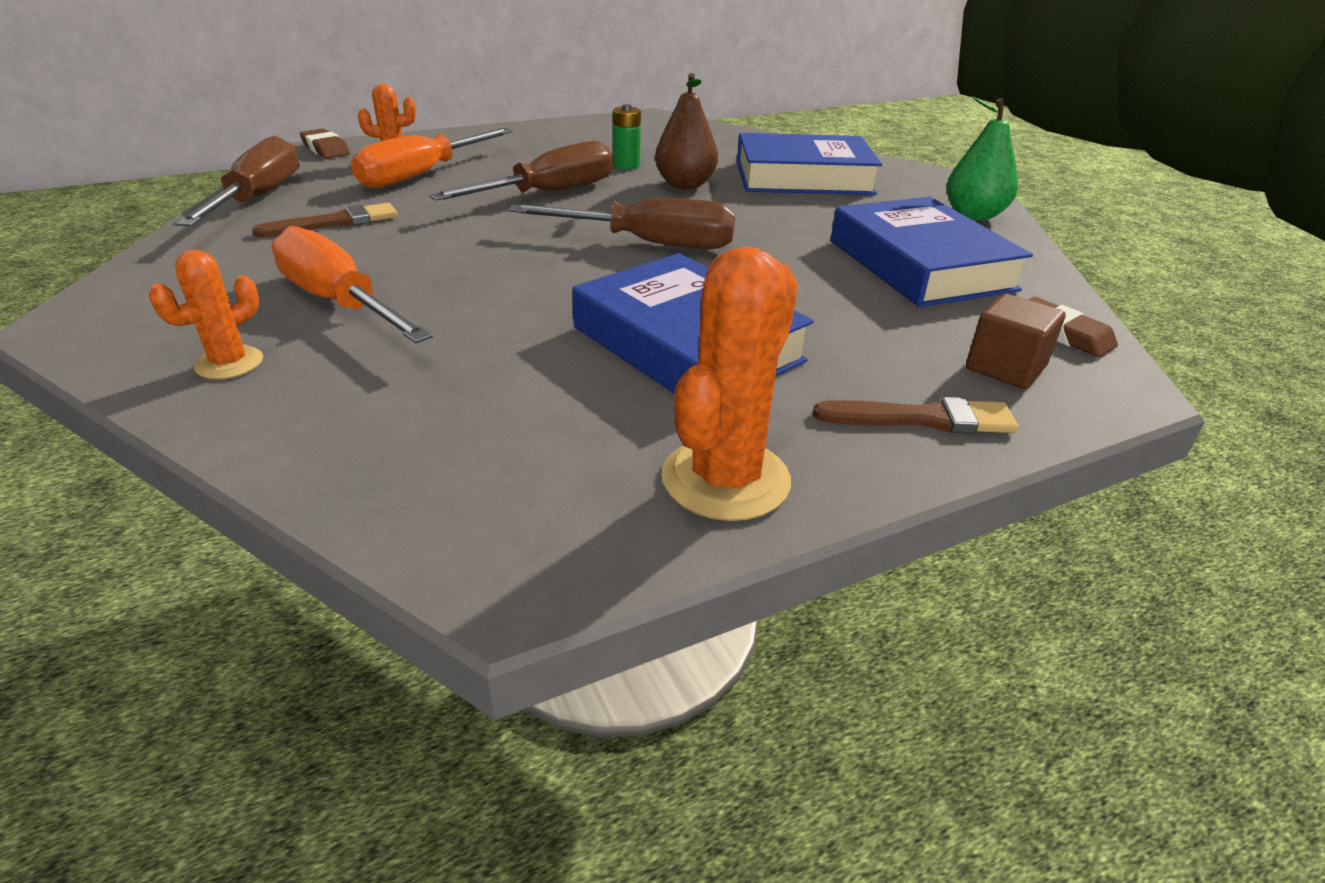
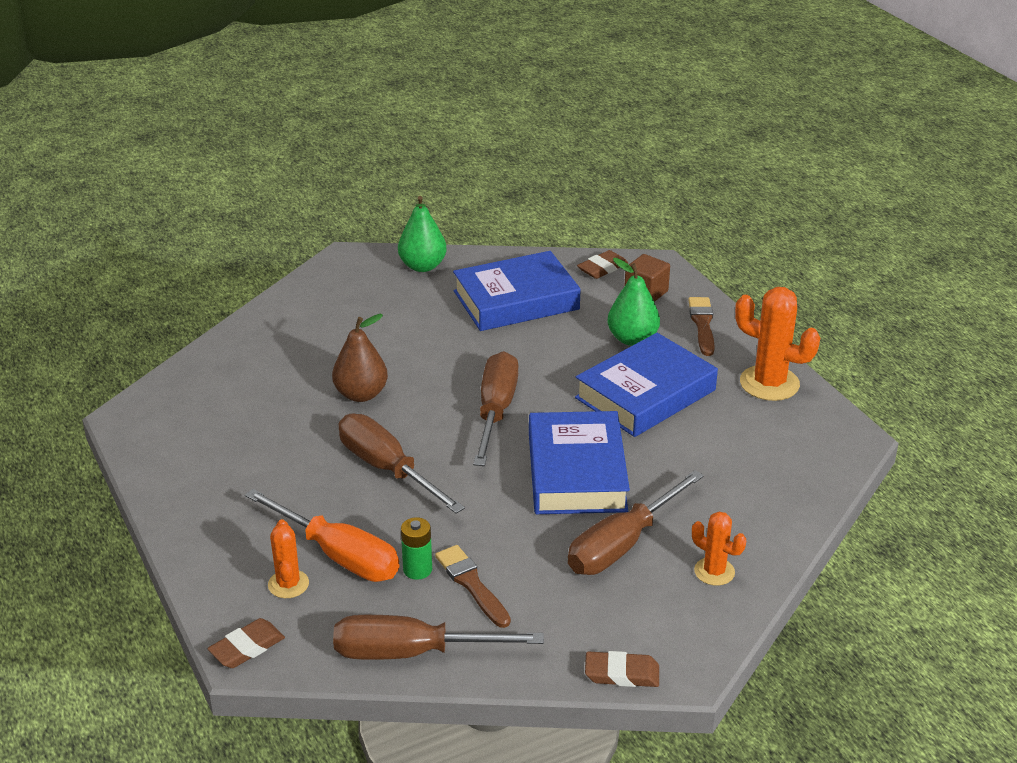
camera: 90 degrees left, 0 degrees up
(110, 287) = (622, 674): none -> brown eraser
(339, 302) = (622, 544): orange screwdriver -> brown screwdriver
(626, 165) = (306, 428): green battery -> green battery (417, 569)
(803, 177) = (339, 332): blue book -> blue book (577, 472)
(846, 344) = (632, 339): none -> green pear

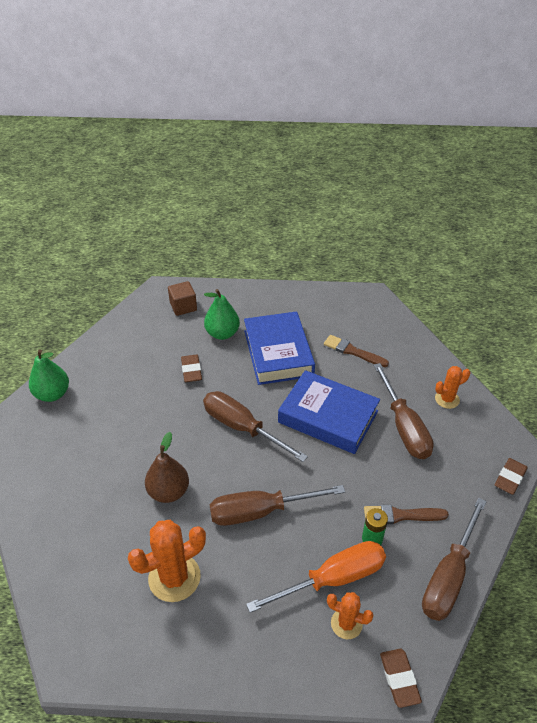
camera: 60 degrees left, 10 degrees up
(516, 300) = (136, 365): blue book -> none
(602, 268) = (141, 312): brown eraser -> brown eraser (191, 370)
(702, 324) = (233, 299): brown brush -> brown brush (352, 351)
(769, 383) = (306, 301): orange cactus -> orange cactus (174, 577)

